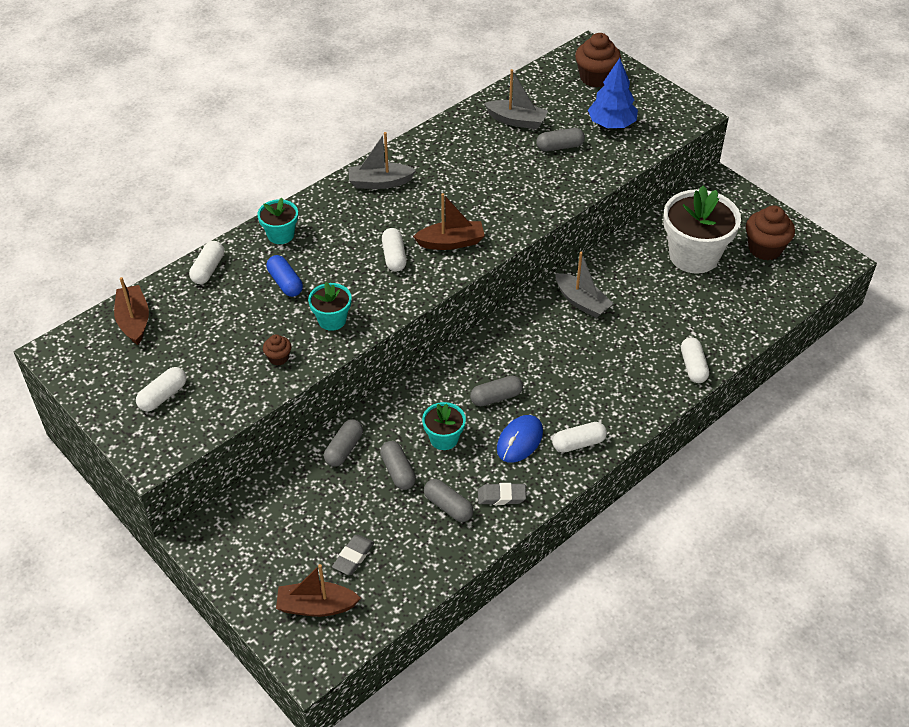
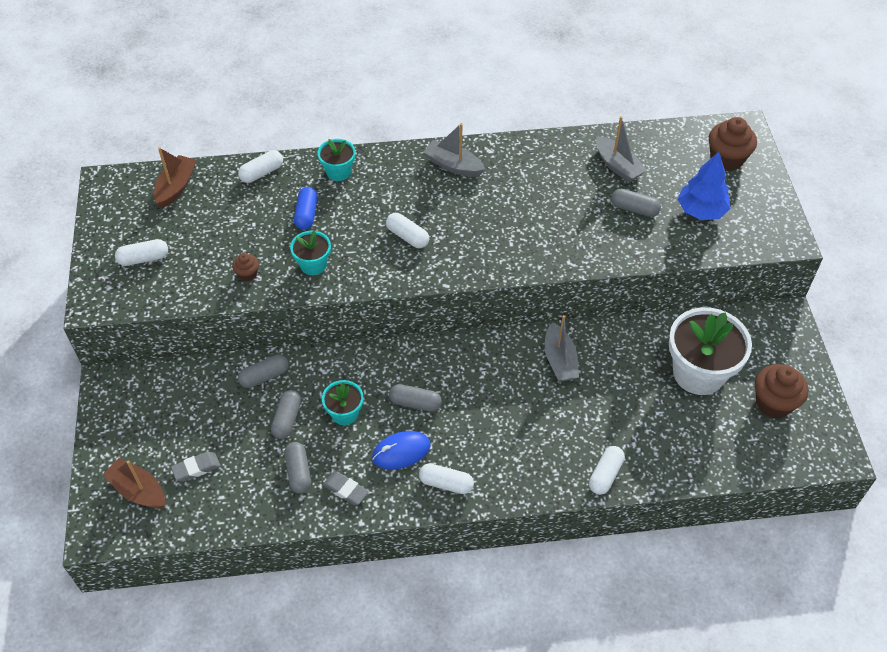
camera: 35 degrees right, 5 degrees up
(394, 256) = (407, 236): white capsule -> white capsule turned 75 degrees counterclockwise
(451, 242) = (464, 248): brown boat -> none

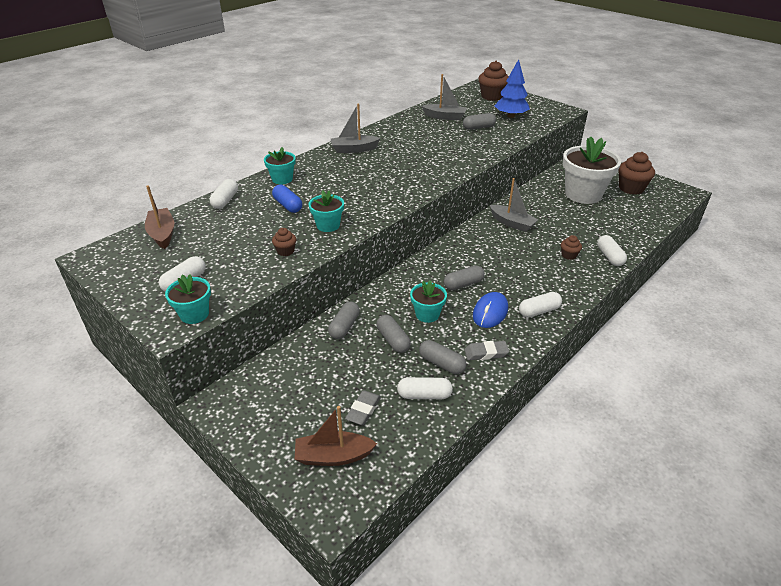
camera: 40 degrees left, 15 degrees down
(120, 300) = (194, 314): none -> turquoise flower pot
(407, 236) = (372, 187): white capsule -> white capsule (424, 395)
(563, 442) = (568, 255): none -> brown cupcake

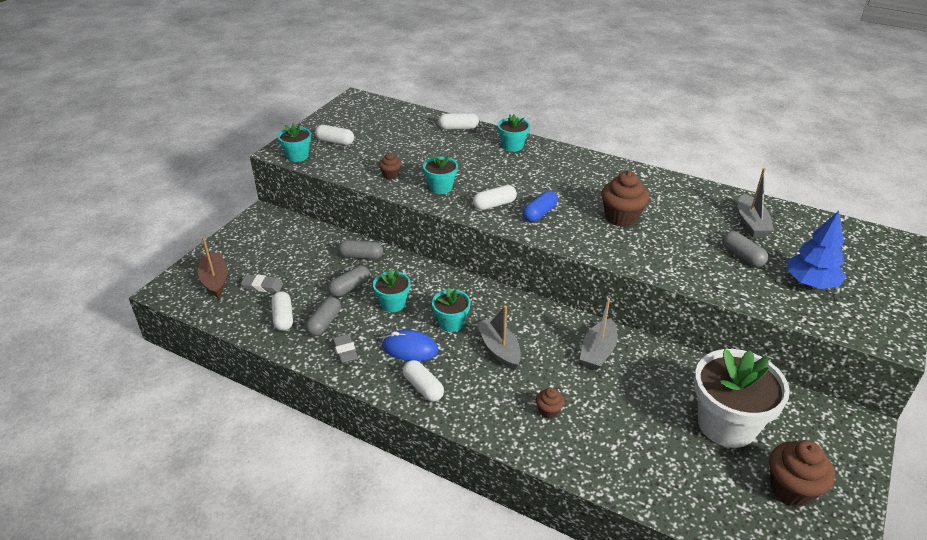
camera: 75 degrees right, 0 degrees up
(162, 234) = (395, 115): brown boat -> none
(288, 205) = (465, 159): blue capsule -> blue capsule (539, 213)
(354, 149) = (604, 173): grey boat -> grey boat (499, 349)
(463, 284) = (451, 323): grey capsule -> turquoise flower pot
(492, 96) = (869, 258): brown cupcake -> brown cupcake (621, 217)
(609, 257) = (565, 455): white capsule -> white capsule (494, 205)

